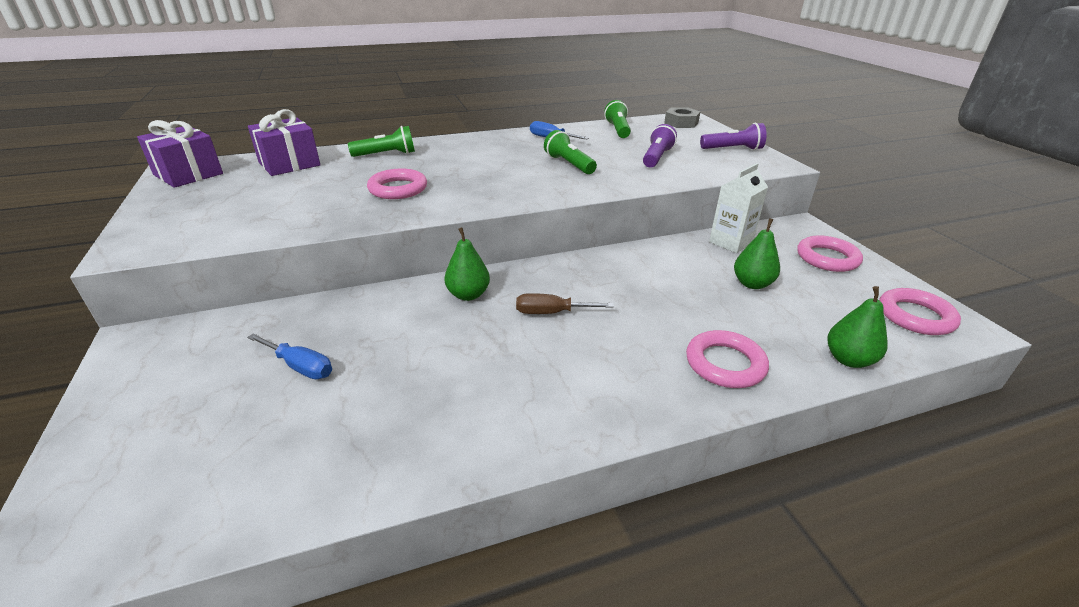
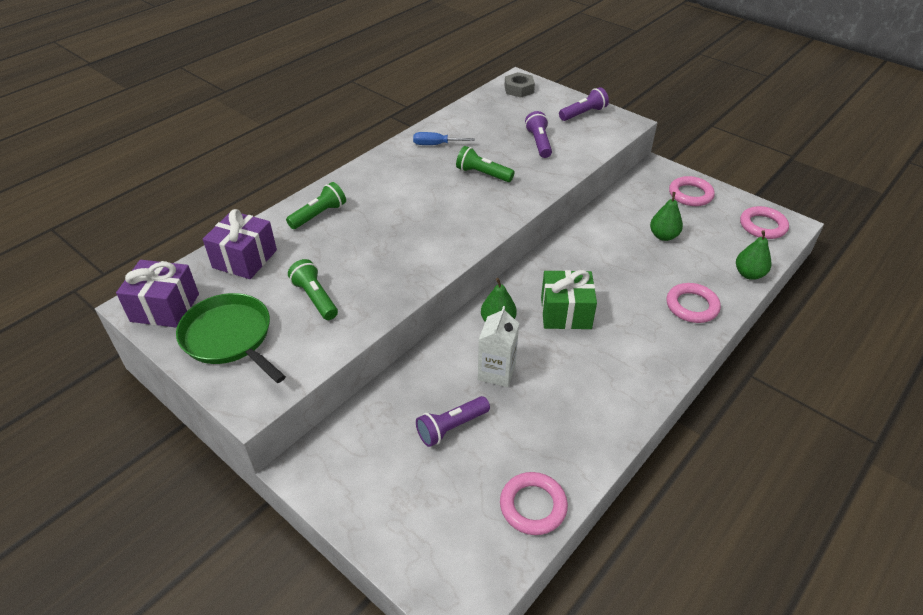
camera: 30 degrees left, 10 degrees up
(193, 204) = (229, 337): none -> green pan
(300, 367) = (451, 427): blue screwdriver -> purple flashlight
(398, 189) = (381, 252): pink ring -> pink ring (533, 506)
(551, 313) = (565, 313): brown screwdriver -> green gift
(617, 130) = (478, 115): green flashlight -> green flashlight (315, 298)
(730, 242) = (625, 202): white carton -> white carton (496, 372)

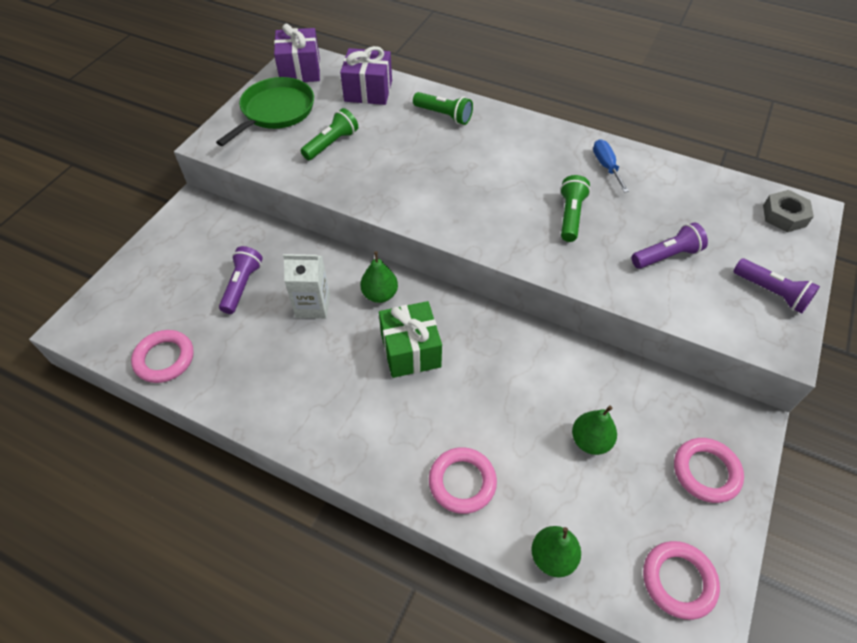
camera: 75 degrees right, 10 degrees up
(451, 427) = (242, 286): purple flashlight -> purple flashlight turned 60 degrees clockwise

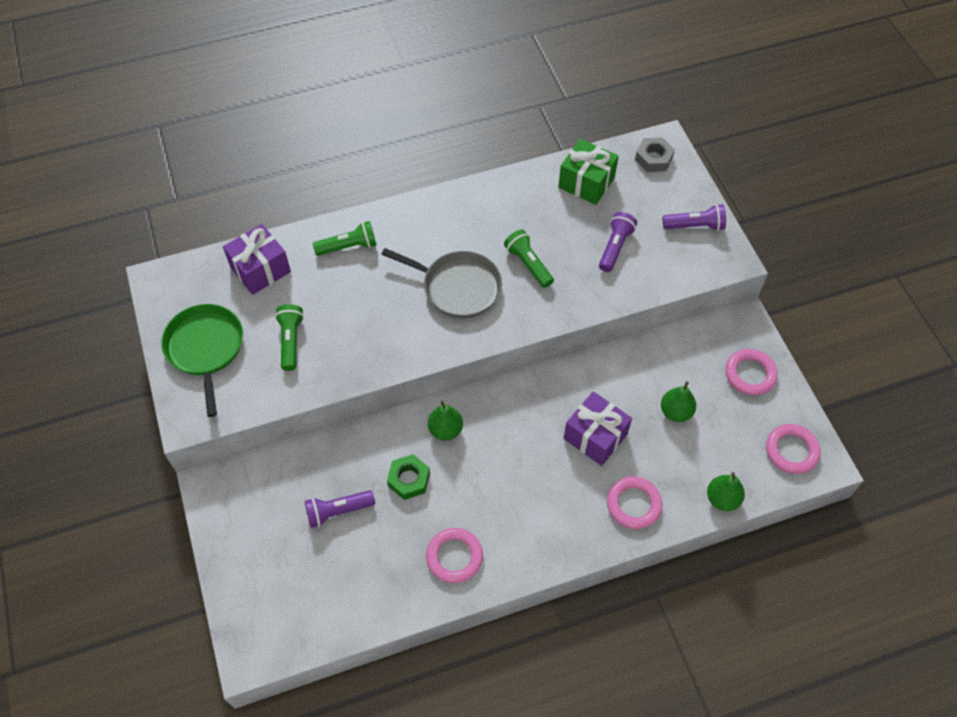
camera: 45 degrees left, 5 degrees up
(164, 359) = (351, 612): pink ring -> pink ring (454, 557)
(242, 286) = (338, 511): purple flashlight -> purple flashlight turned 75 degrees counterclockwise
(300, 70) = (175, 293): purple gift -> purple gift (595, 436)
(313, 306) = (409, 479): white carton -> green nut
(410, 350) = (511, 451): green gift -> green gift (586, 182)
(492, 192) = (458, 287): none -> grey pan
(606, 166) = (511, 203): blue screwdriver -> none

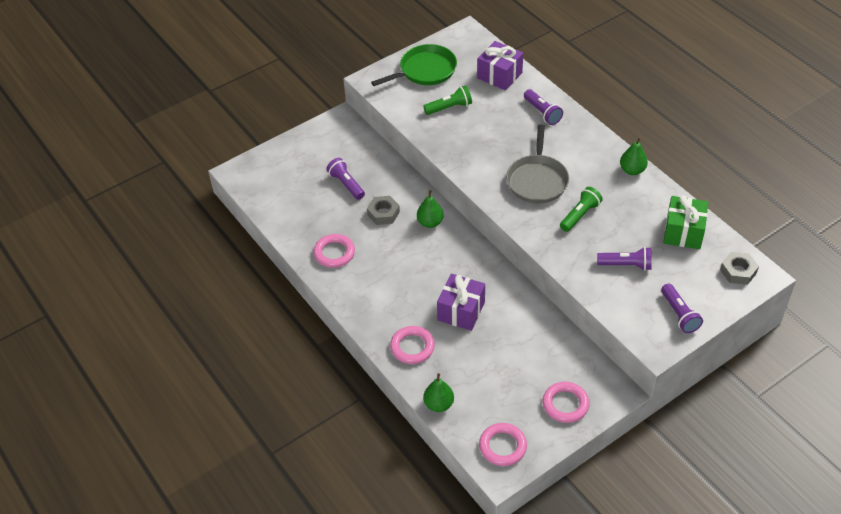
camera: 75 degrees right, 10 degrees down
(348, 246) = (542, 112): green flashlight -> purple flashlight
(409, 479) = (383, 213): green nut -> grey nut
(675, 412) = (505, 358): green pear -> green pear (632, 170)

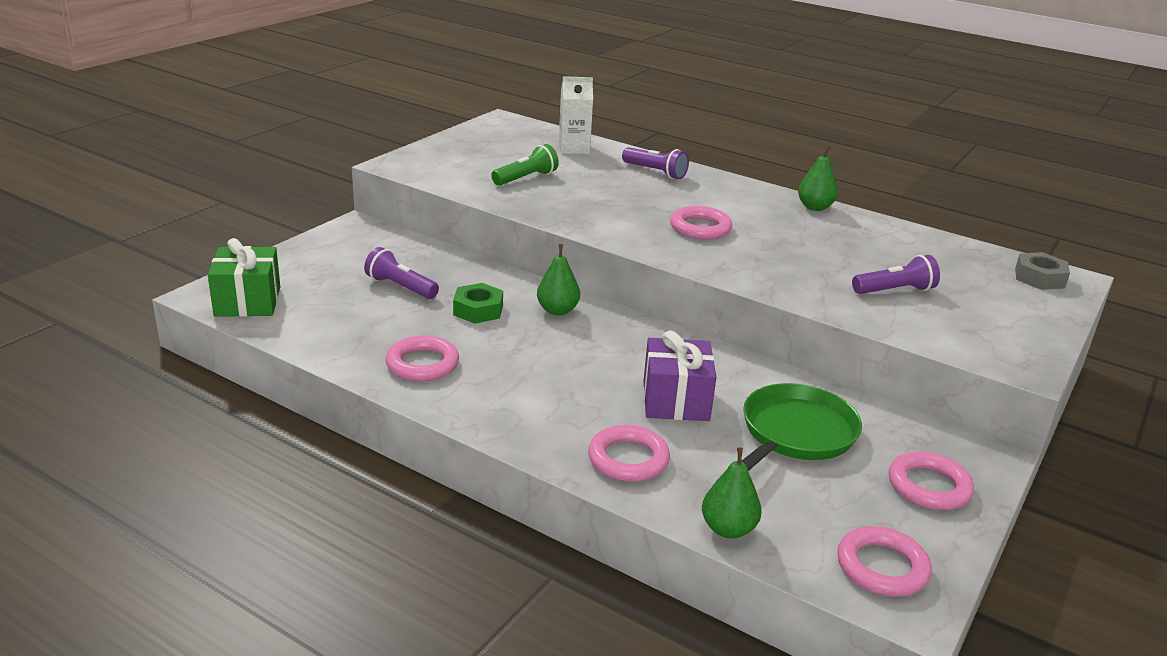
camera: 25 degrees left, 20 degrees down
(383, 213) = (478, 310): grey nut -> green nut
(425, 70) = (469, 151): green pan -> green pan (795, 433)
(499, 75) = (574, 148): purple gift -> white carton
(537, 180) = (700, 228): grey pan -> pink ring
(580, 215) = (787, 252): green flashlight -> none
(679, 314) = (1015, 329): purple flashlight -> none
(683, 232) = (934, 252): green gift -> green gift (248, 301)

